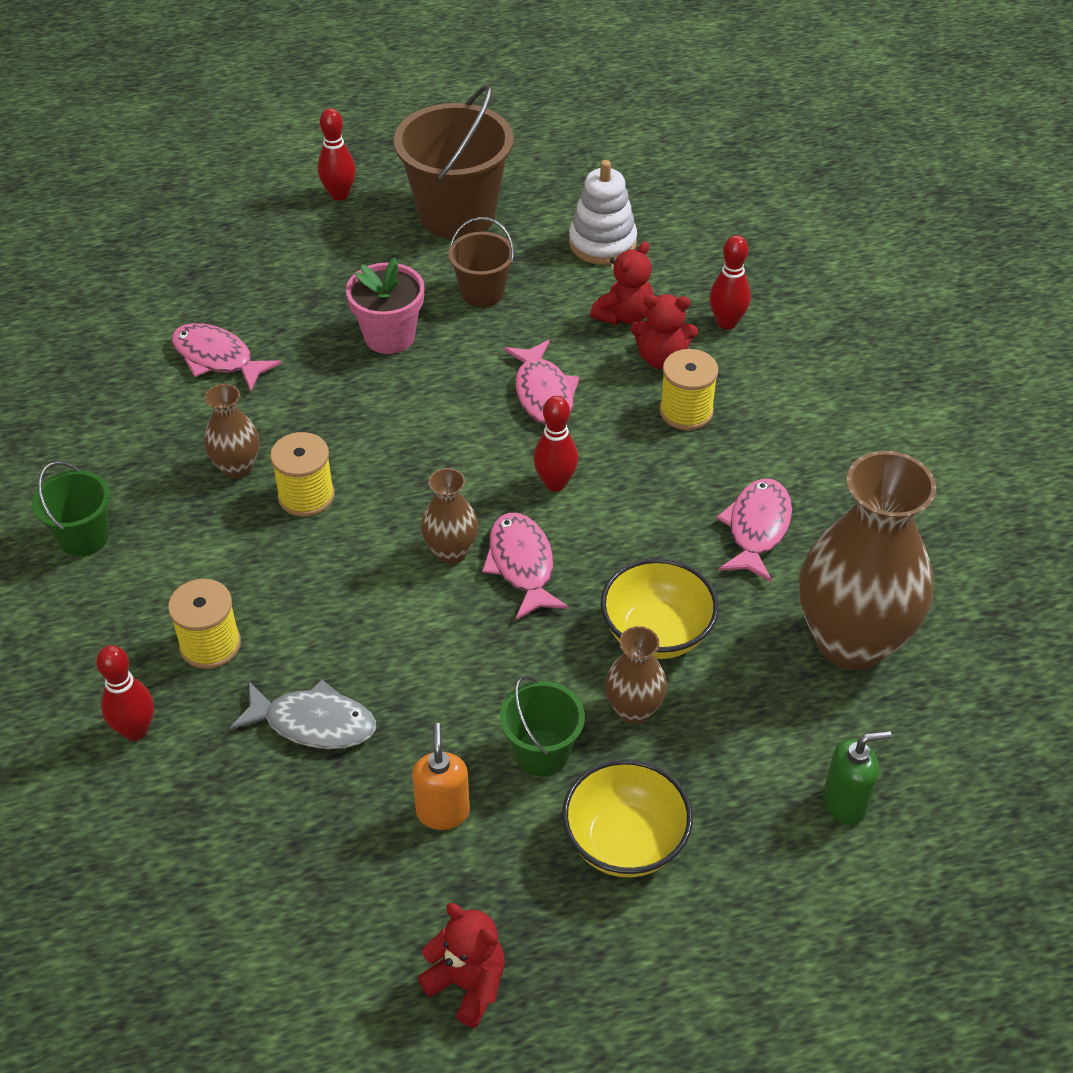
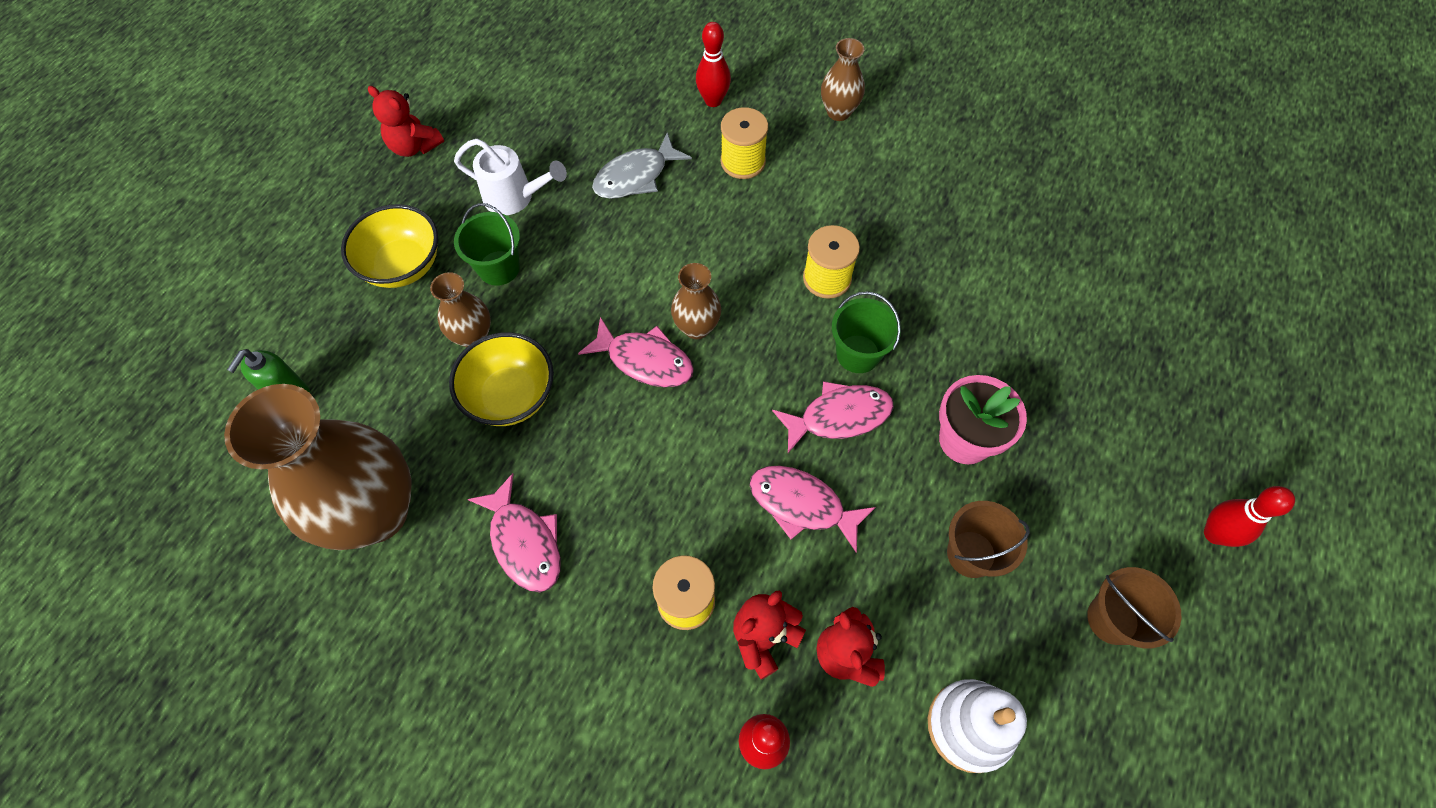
camera: 130 degrees right, 15 degrees up
(83, 537) = (893, 147): green bucket -> green bucket (858, 354)
(217, 358) = (1027, 308): pink fish -> pink fish (839, 416)
(237, 467) = (891, 256): brown vase -> brown vase (838, 112)
(443, 812) = (515, 197): orange soap dispenser -> white watering can
(457, 214) = (1112, 619): brown bucket -> brown bucket, size x0.54
(467, 984) = (414, 146): red teddy bear -> red teddy bear turned 45 degrees clockwise
(555, 483) = (698, 438): red bowling pin -> none

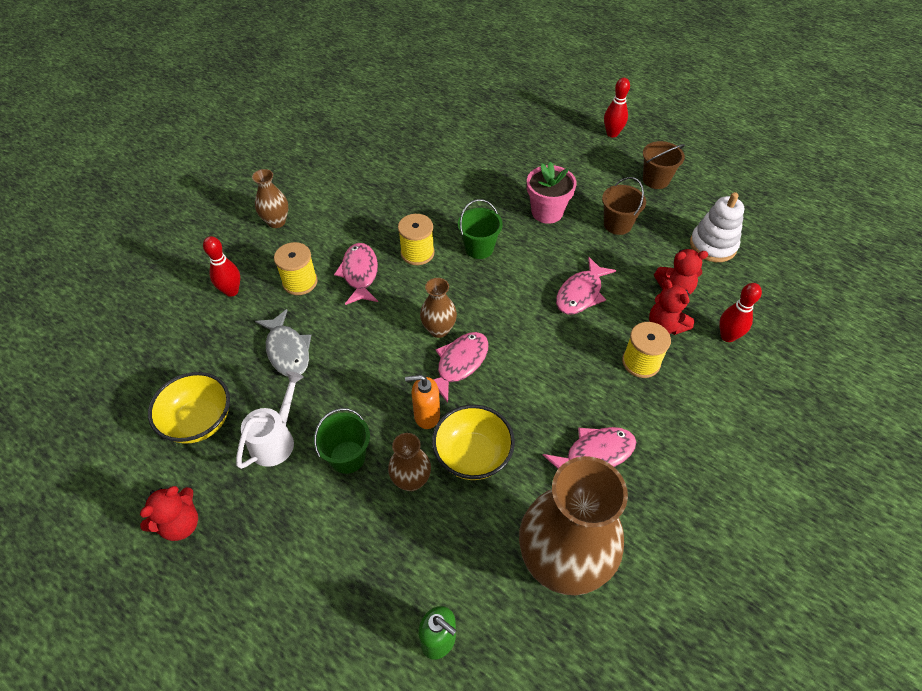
camera: 80 degrees left, 10 degrees down
(403, 265) = (321, 537): yellow bowl -> yellow bowl (199, 421)
(561, 336) = (426, 416): none -> orange soap dispenser
(839, 416) = (522, 265): pink fish -> pink fish (360, 274)

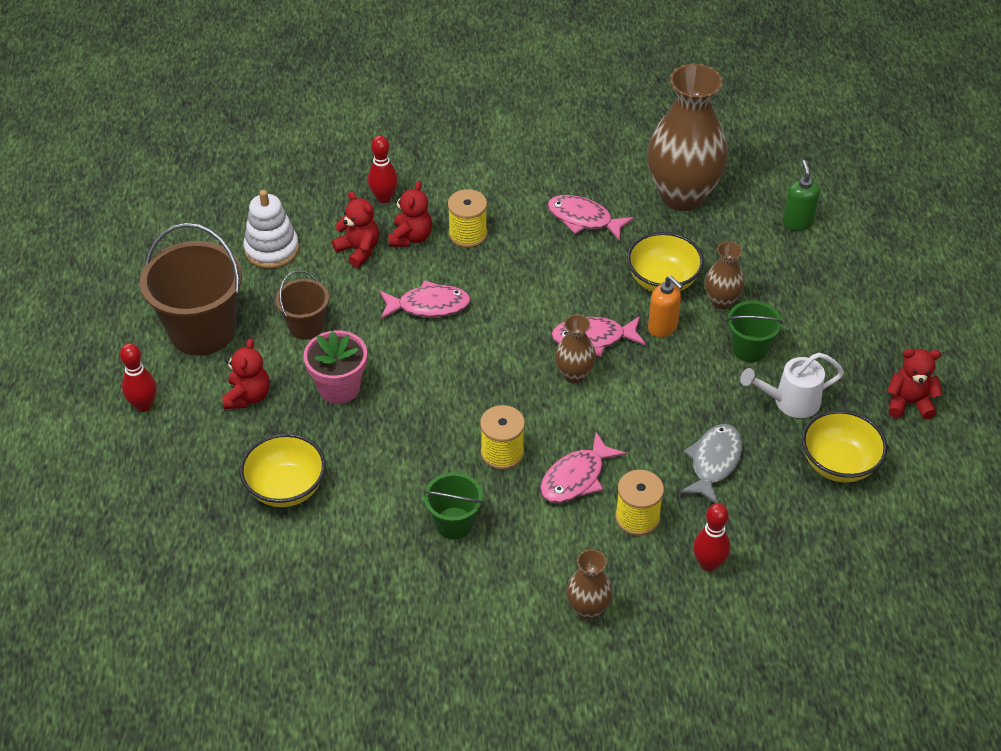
camera: 130 degrees left, 5 degrees down
(479, 248) = (445, 409): green bucket -> green bucket (454, 523)
(493, 156) = (286, 488): none -> yellow bowl
(579, 173) = (248, 396): none -> red teddy bear
(656, 180) = (202, 331): brown bucket -> brown bucket, size x1.87

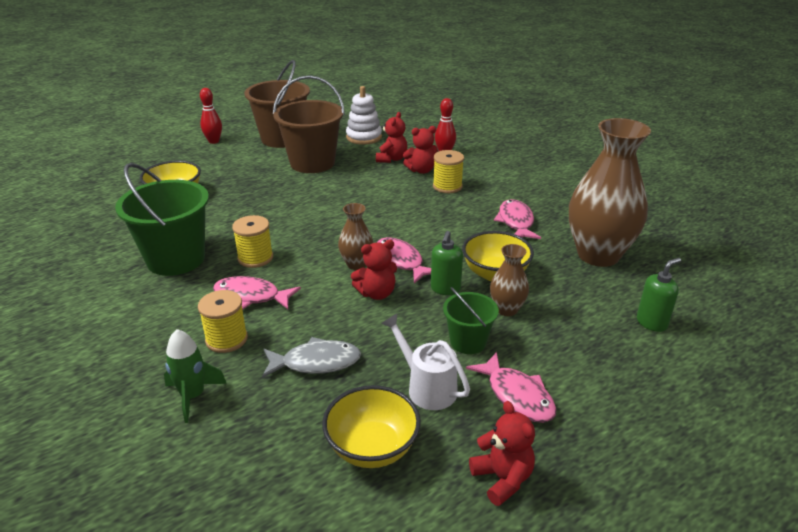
camera: 60 degrees right, 15 degrees down
(248, 396) = (241, 164): red teddy bear -> red teddy bear (376, 293)
(306, 326) = (312, 163): brown bucket -> brown bucket, size x1.87
(339, 388) = (270, 186): pink flower pot -> none
(429, 306) = (368, 193): pink fish -> pink fish (517, 396)
(454, 523) = (176, 259): green bucket -> green bucket, size x1.87
(588, 609) = (115, 343): brown vase -> none
(662, 327) = (445, 289): orange soap dispenser -> green soap dispenser
(708, 564) = (193, 396): red bowling pin -> green rocket

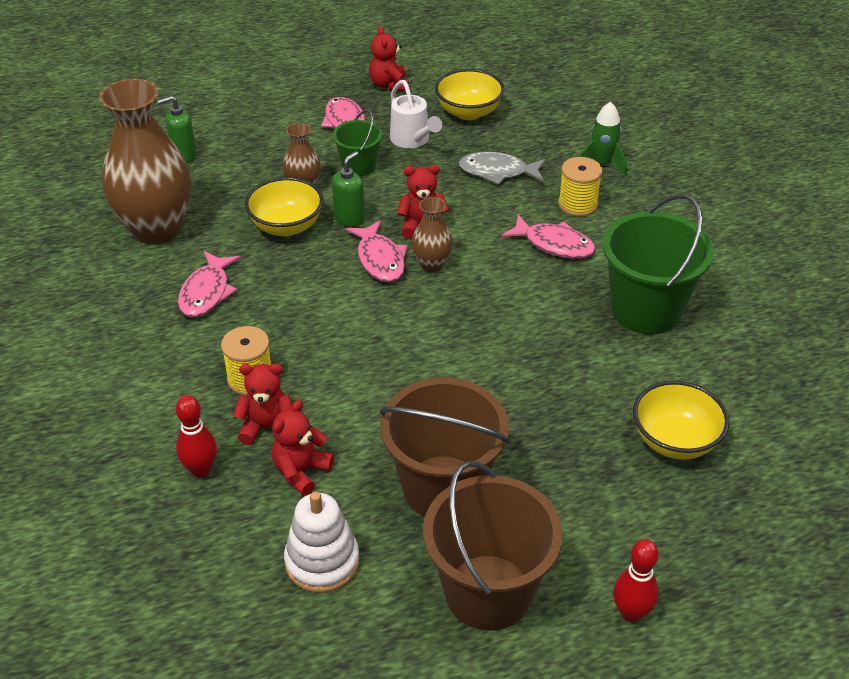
camera: 165 degrees left, 10 degrees up
(255, 258) = (549, 294): yellow spool -> none

